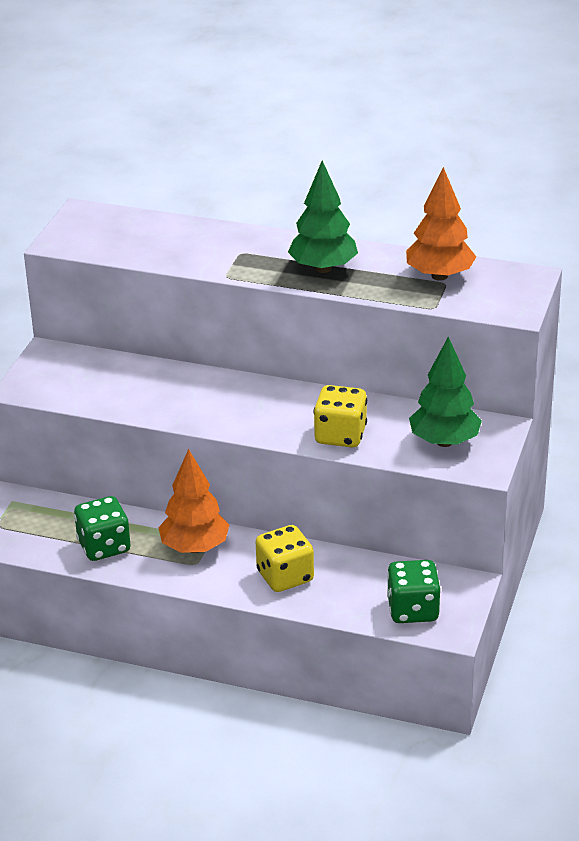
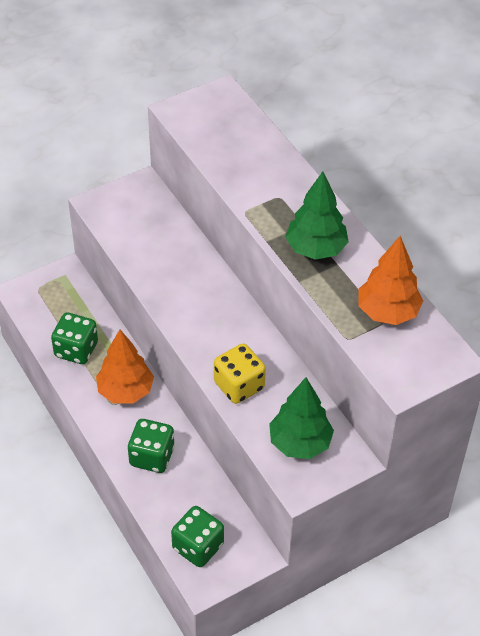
camera: 40 degrees right, 15 degrees up
(285, 576) = (152, 456): yellow dice -> green dice

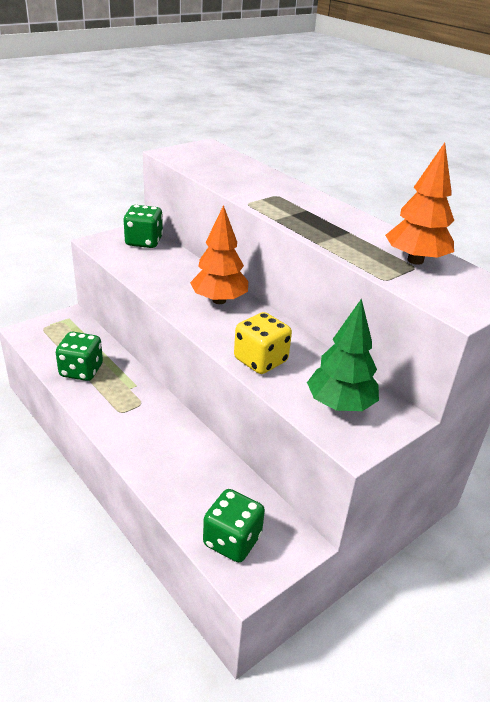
camera: 10 degrees left, 15 degrees down
(125, 391) = (133, 400): orange tree -> orange tree (219, 300)
(152, 456) = (167, 455): green dice -> green dice (144, 242)
(316, 249) = (324, 223): green tree -> none

